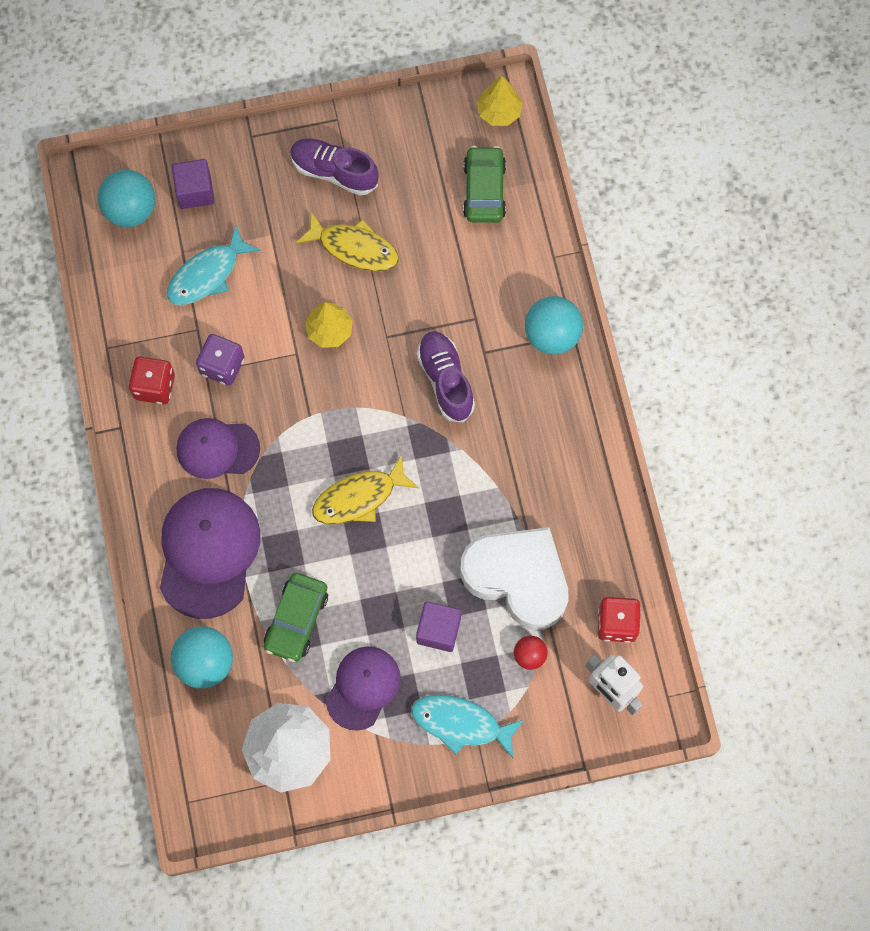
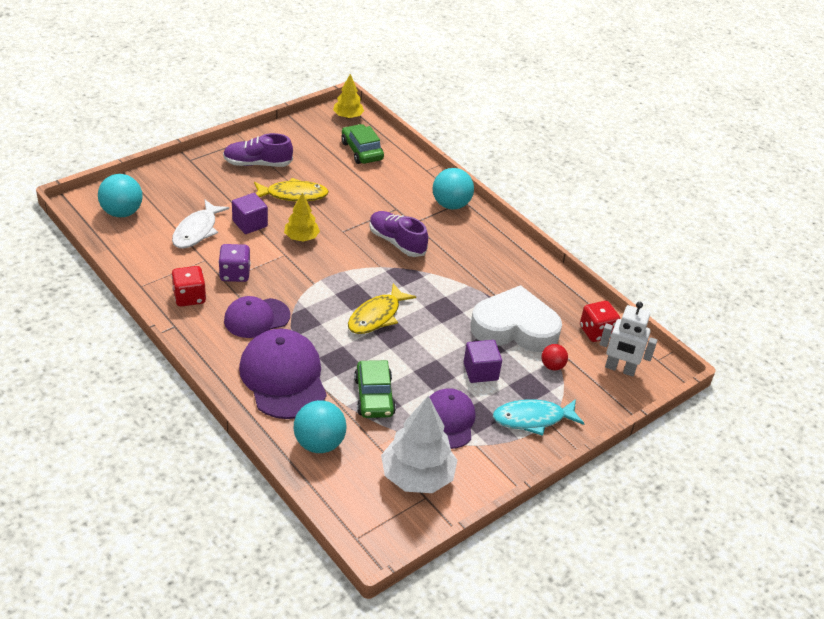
camera: 30 degrees left, 30 degrees down
(195, 191) = (165, 193): purple cube -> purple cube (250, 223)
(207, 274) = (197, 231): turquoise fish -> white fish

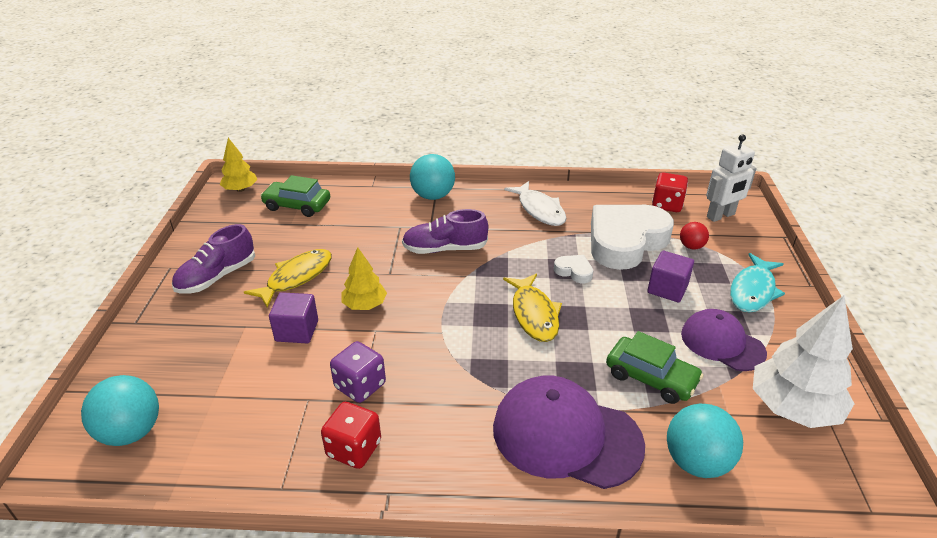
camera: 45 degrees left, 5 degrees down
(197, 231) = (253, 379): white fish -> white fish (539, 210)
(256, 318) = (450, 406): purple cap -> none
(445, 315) = (574, 271): none -> white heart

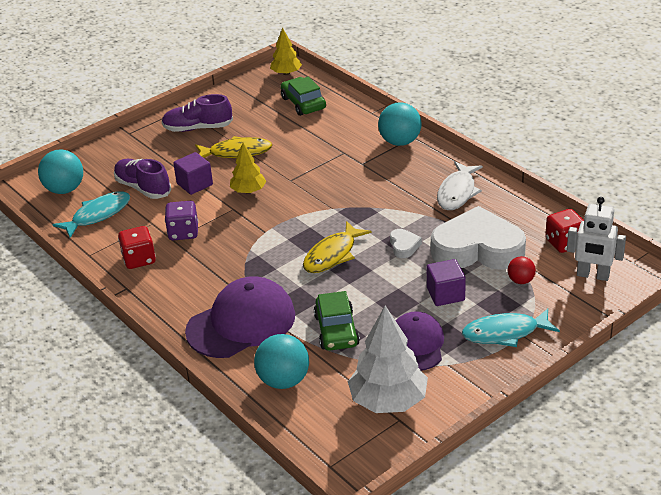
camera: 50 degrees right, 0 degrees up
(224, 433) = (98, 215): none -> turquoise fish
(445, 249) = (347, 183): purple shoe -> purple shoe (143, 188)
(566, 436) = (241, 323): purple cap -> purple cap turned 75 degrees clockwise

